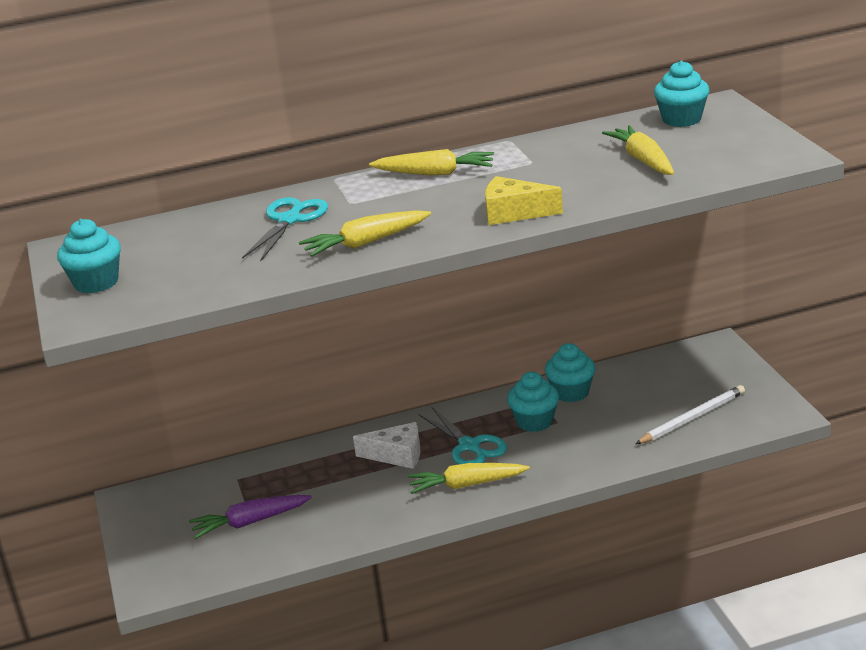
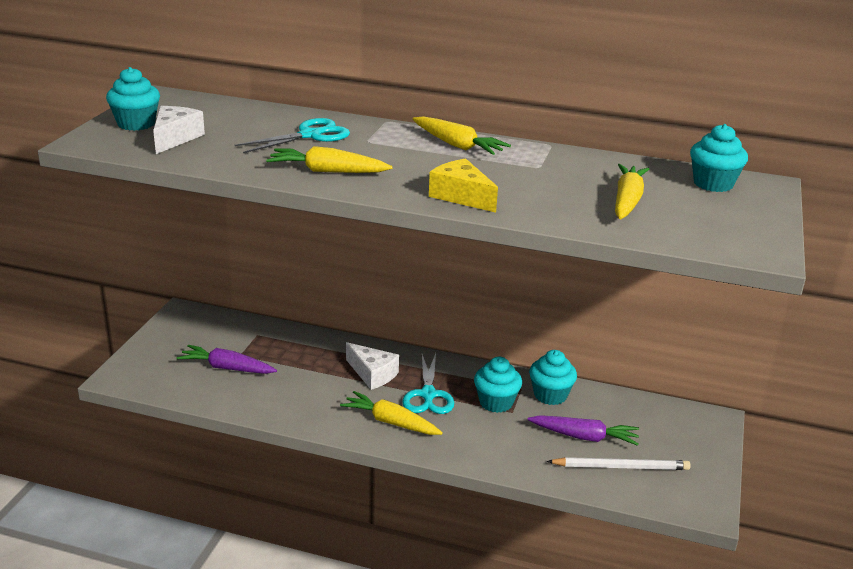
camera: 30 degrees right, 0 degrees up
(164, 278) = (175, 138): none -> white cheese
(638, 410) = (584, 437): none -> purple carrot

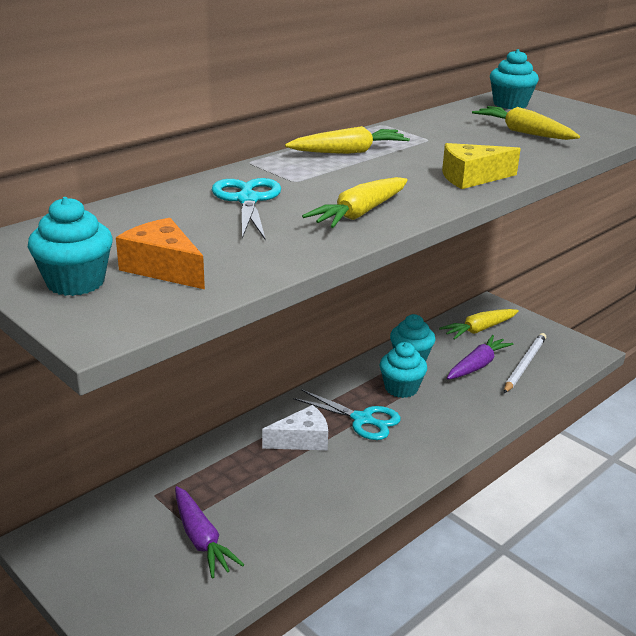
camera: 60 degrees left, 0 degrees up
(175, 138) = (163, 268): white cheese -> orange cheese
(227, 368) = (201, 539): purple carrot -> purple carrot turned 75 degrees counterclockwise
(390, 422) = (389, 456): yellow carrot -> yellow carrot (479, 330)

